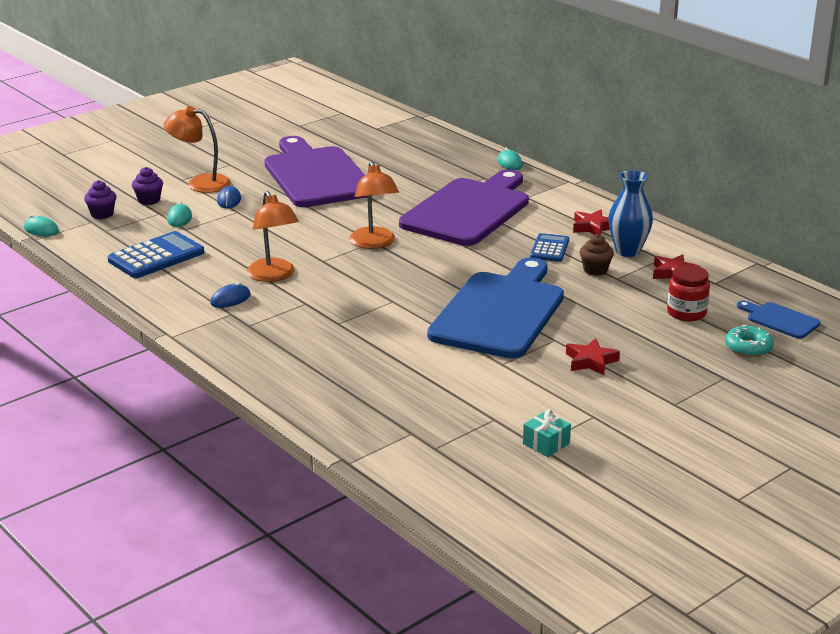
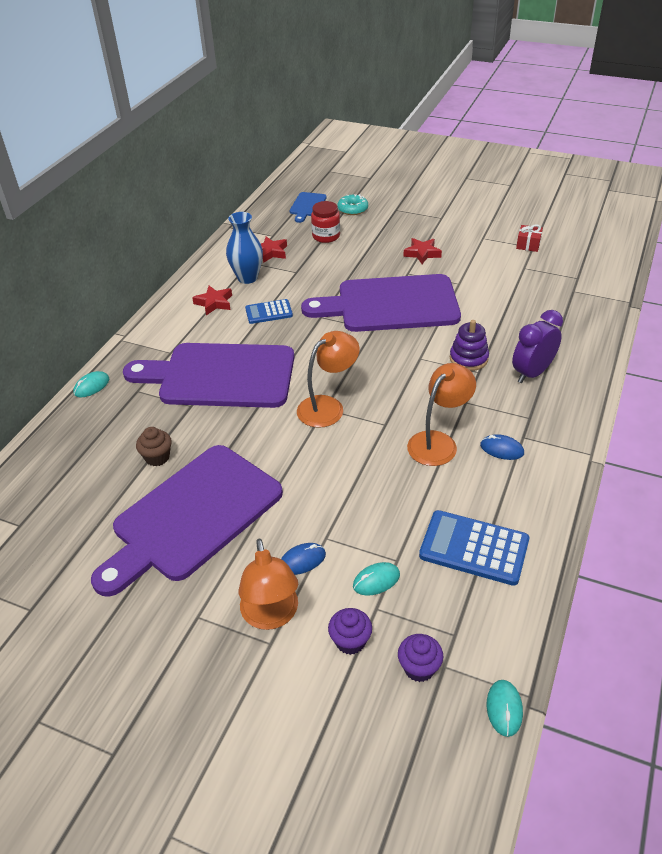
camera: 115 degrees left, 15 degrees up
(303, 349) = (532, 373): none -> purple clock
(363, 324) = (468, 358): none -> purple stacking toy
(500, 312) = (391, 304): blue cutting board -> purple cutting board
(546, 443) = (528, 245): turquoise gift -> red gift
(595, 270) = (290, 283): brown cupcake -> brown cupcake (157, 457)

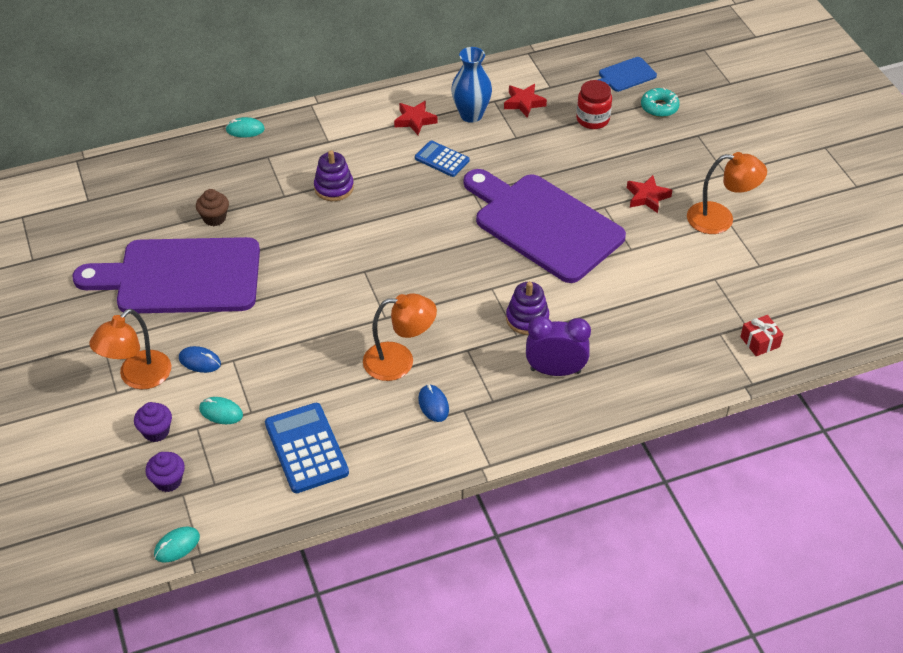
camera: 45 degrees right, 5 degrees up
(220, 376) = (334, 188): purple cutting board -> purple stacking toy
(328, 406) = (368, 271): orange lamp -> orange lamp (720, 219)
(528, 245) = (759, 260): red gift -> red gift (760, 342)

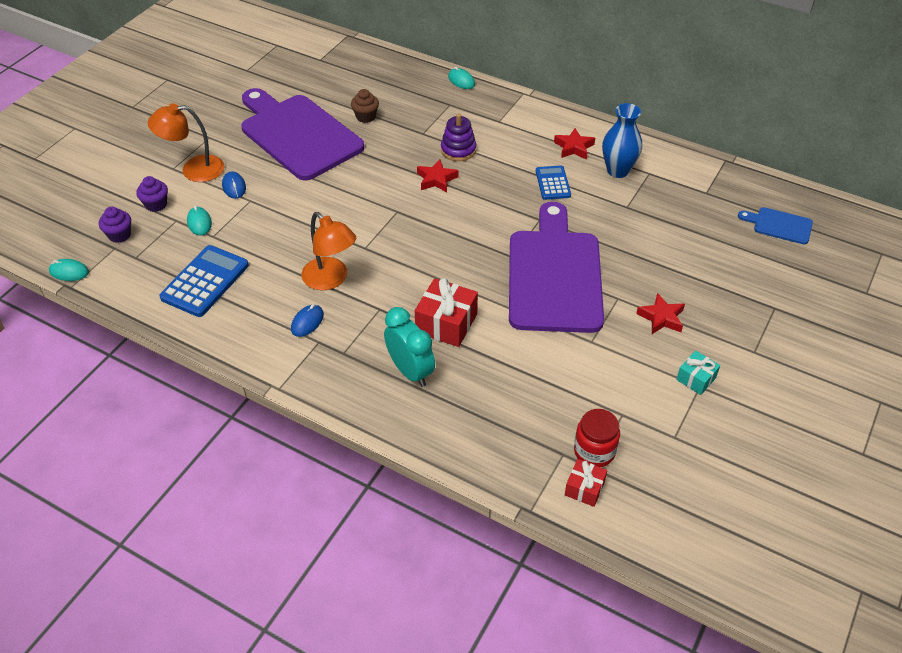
camera: 50 degrees right, 0 degrees up
(524, 103) = (669, 189): red star -> red star (436, 179)
(527, 319) = (446, 323): purple stacking toy -> red gift
(555, 371) = (410, 371): purple clock -> turquoise clock
(592, 119) = (704, 236): red jar -> red jar (594, 451)
(659, 107) = (773, 266): turquoise donut -> none
(720, 219) = (696, 379): orange lamp -> turquoise gift

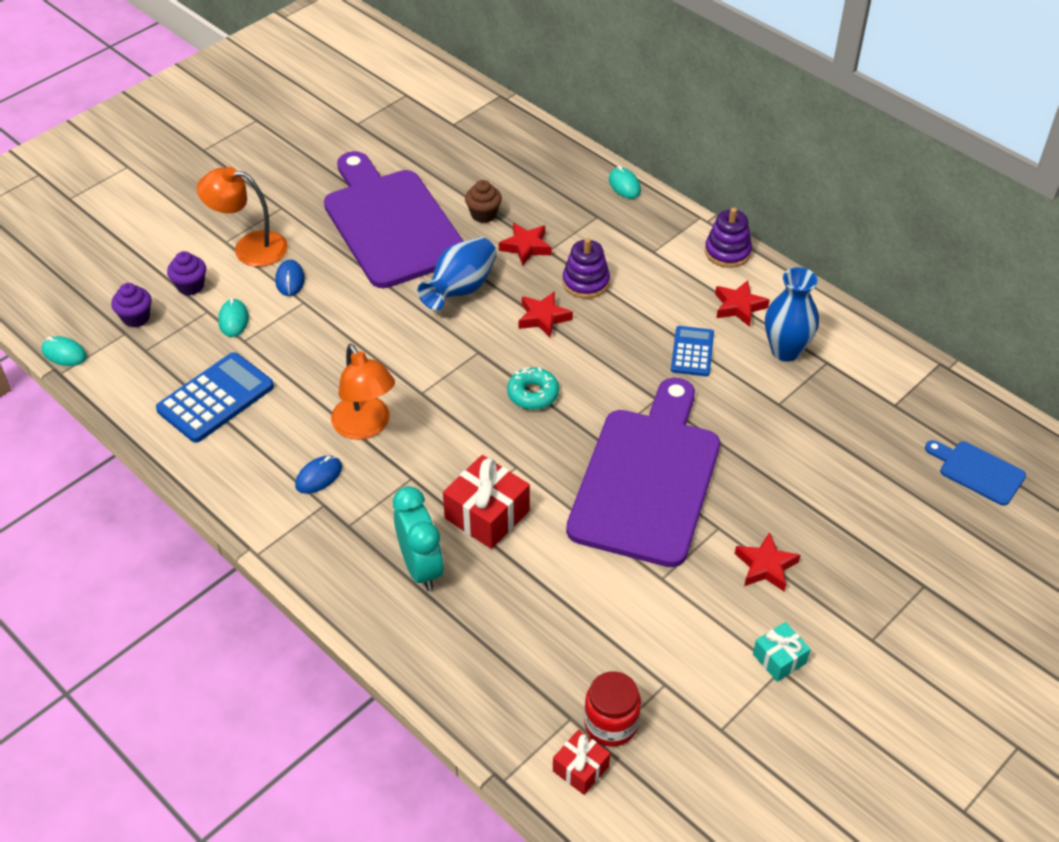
camera: 15 degrees right, 0 degrees up
(367, 170) = (460, 289): none -> blue vase
(405, 133) = (526, 247): none -> red star
(448, 233) = (533, 394): none -> turquoise donut
(551, 113) = (727, 252): none -> purple stacking toy

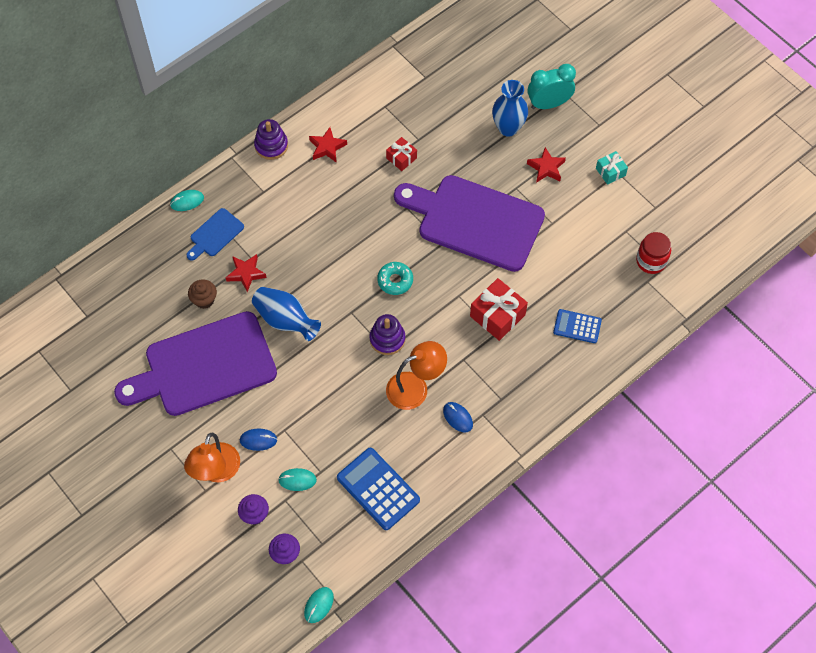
camera: 85 degrees left, 15 degrees up
(421, 567) = (537, 356): turquoise clock -> turquoise clock (548, 104)
(543, 318) = (322, 268): red star -> none
(580, 768) = (679, 279): red gift -> red gift (401, 158)
(585, 282) = (290, 238): purple stacking toy -> purple stacking toy (387, 339)
(692, 352) = (366, 181): blue calculator -> blue calculator (577, 326)
(785, 350) = (372, 127): blue vase -> blue vase (508, 128)
(978, 471) = (482, 47): blue cutting board -> blue cutting board (215, 234)

